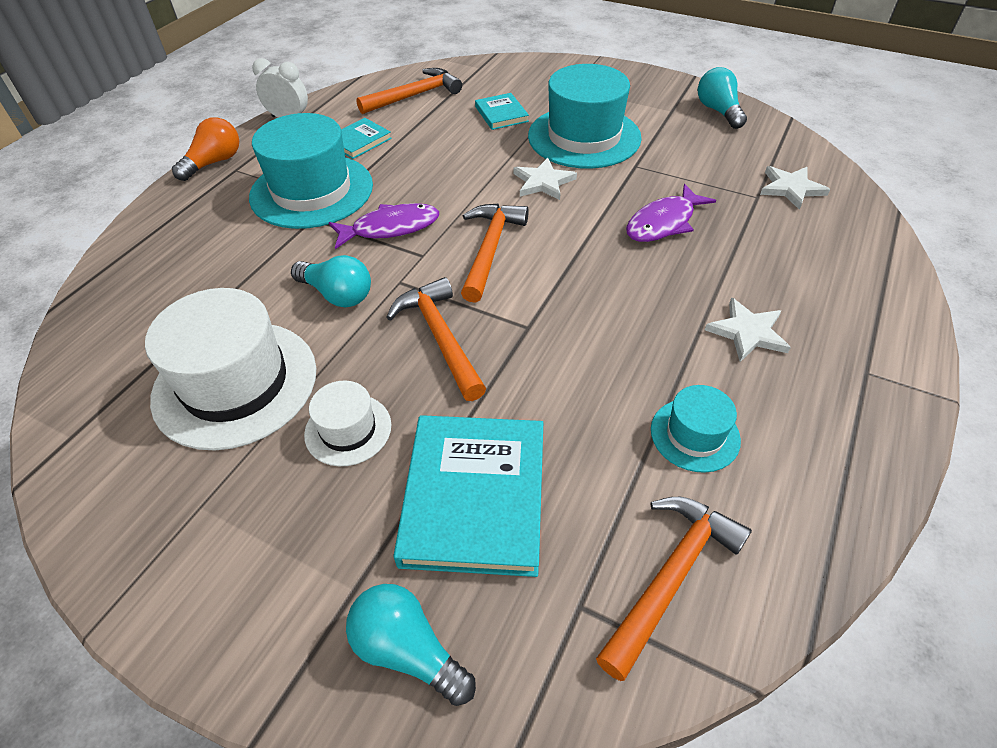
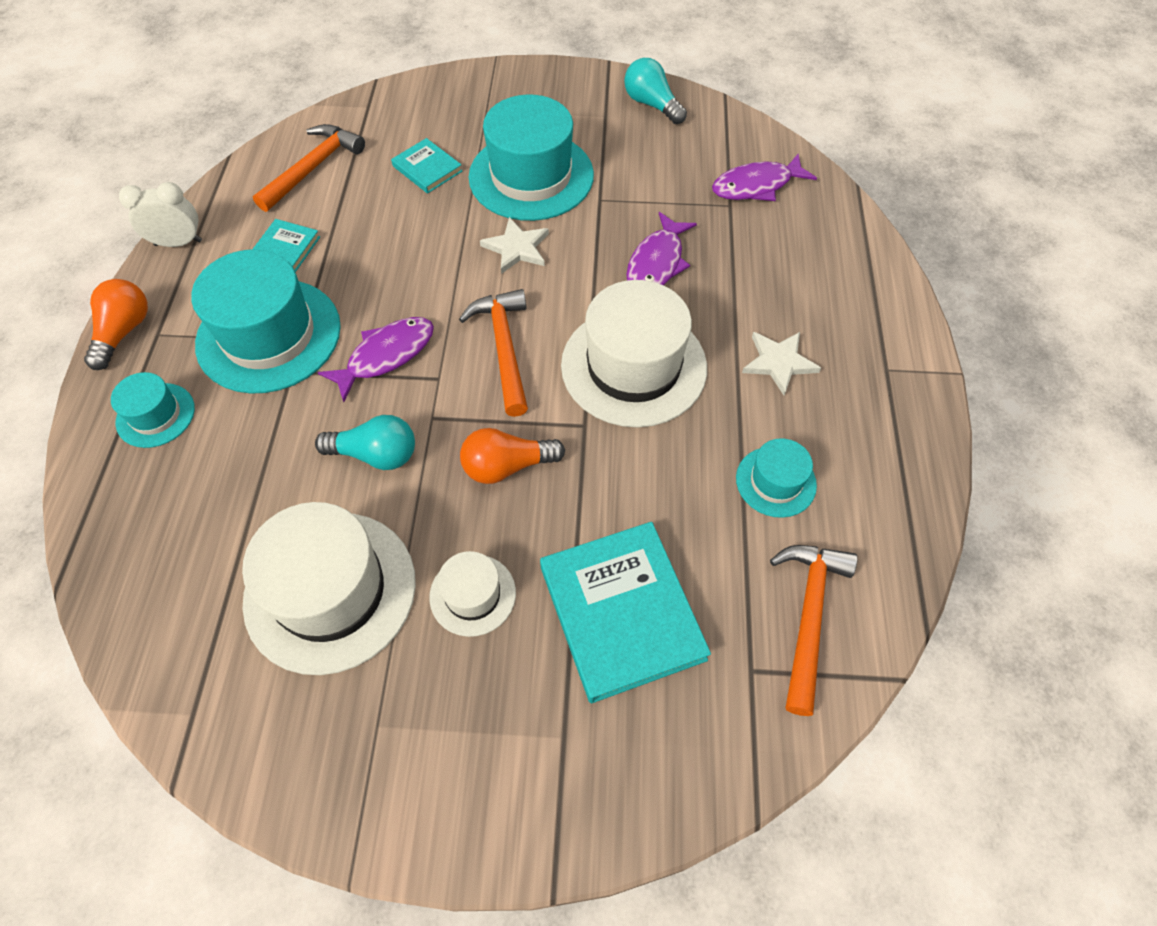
camera: 25 degrees left, 10 degrees up
(197, 219) = (155, 415): none -> turquoise hat
(408, 650) = (636, 766): turquoise light bulb -> none
(440, 337) = (507, 466): orange hammer -> orange light bulb
(599, 294) = (634, 366): none -> white hat
(791, 188) = (756, 186): white star -> purple fish

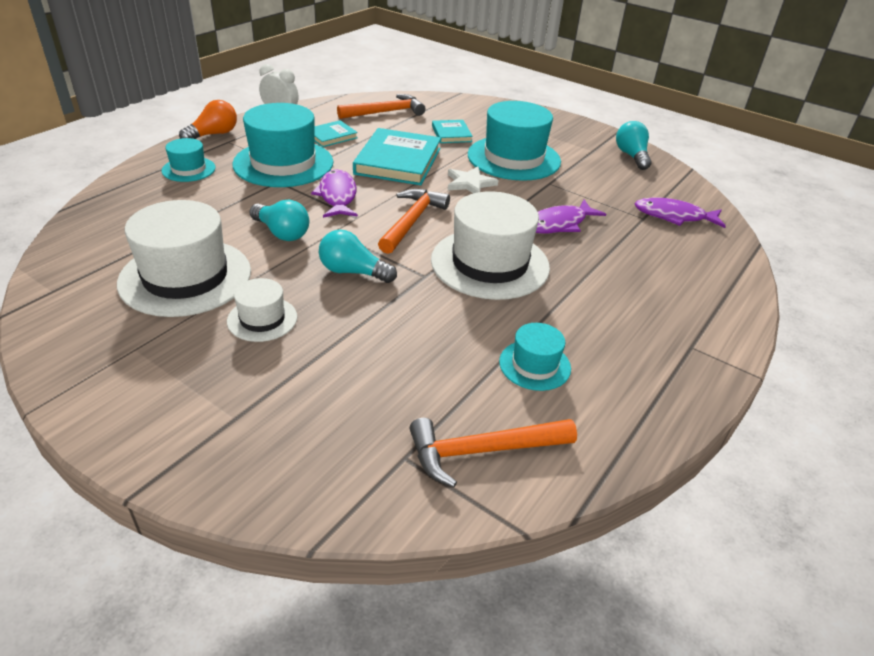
camera: 30 degrees right, 20 degrees down
(386, 356) = (337, 196): purple fish -> purple fish turned 90 degrees counterclockwise
(507, 466) = (353, 272): orange light bulb -> turquoise light bulb
(621, 612) = (346, 376): turquoise book -> turquoise book (398, 161)
(779, 362) = (602, 306): white star -> none
(808, 616) = (482, 451): orange hammer -> orange hammer turned 150 degrees counterclockwise

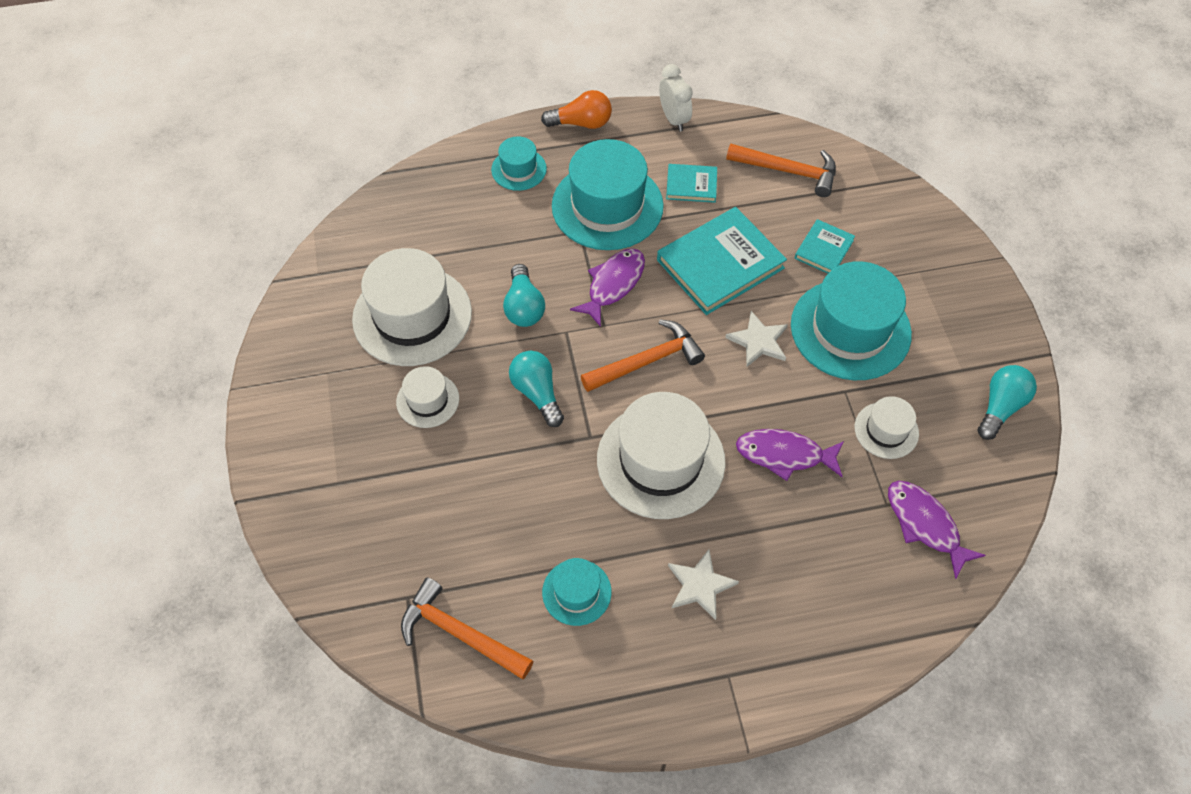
camera: 45 degrees right, 20 degrees up
(595, 189) = (886, 430): none -> white hat
(606, 311) = (700, 585): none -> white star

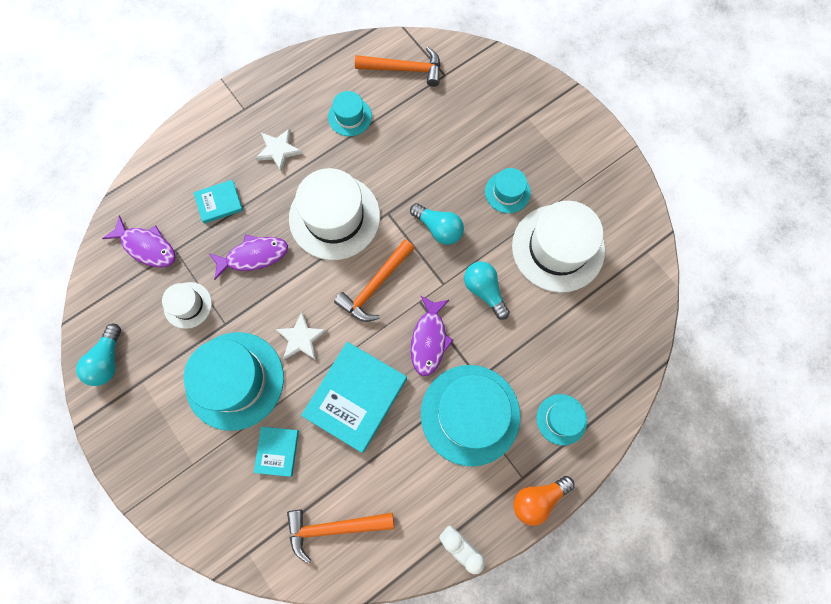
camera: 155 degrees right, 15 degrees up
(427, 400) = (507, 192): white hat -> turquoise hat
(691, 185) = (411, 470): turquoise book -> turquoise book (219, 202)

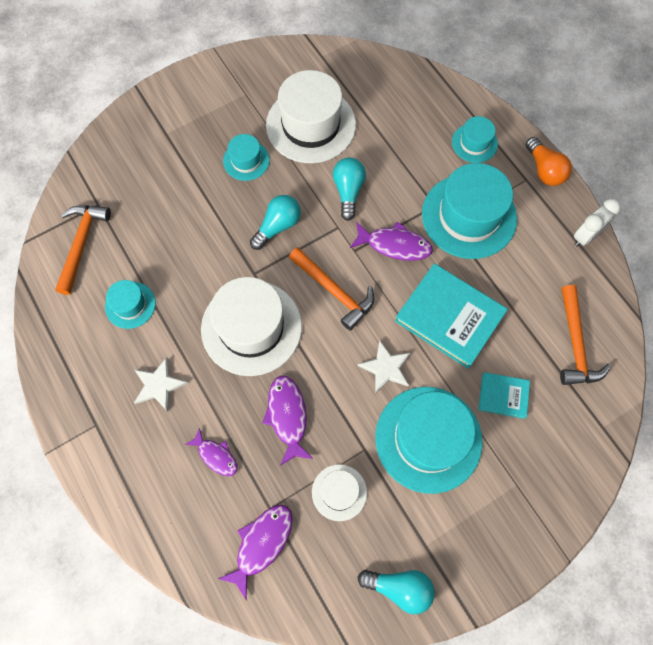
camera: 85 degrees left, 5 degrees down
(219, 202) = (216, 455): turquoise book -> purple fish
(484, 291) = (348, 191): turquoise light bulb -> turquoise light bulb turned 120 degrees clockwise

